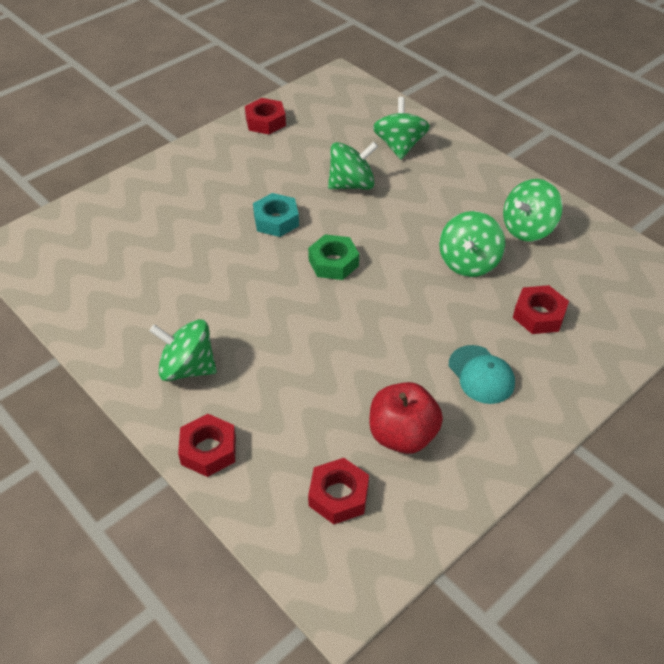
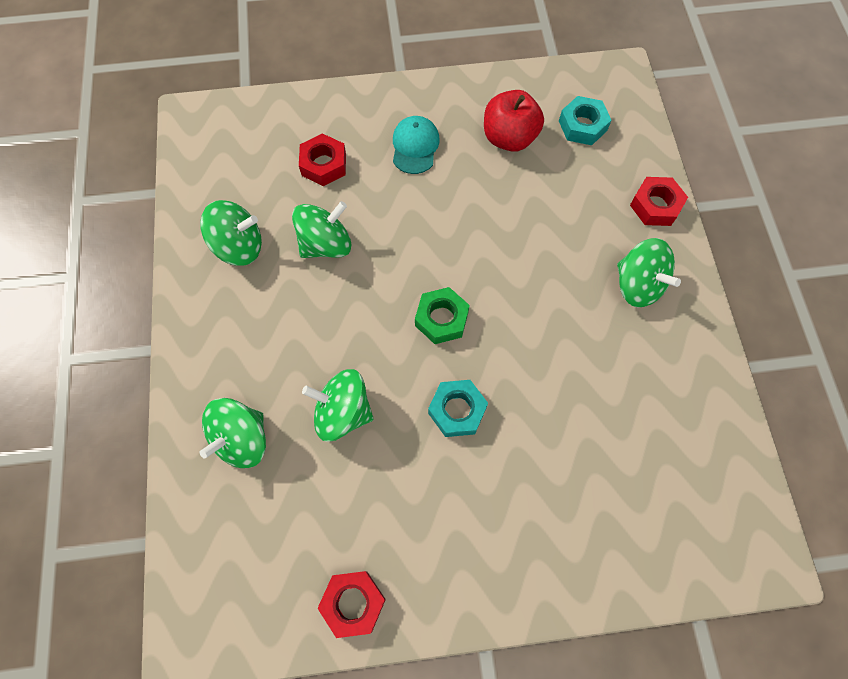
camera: 145 degrees left, 20 degrees up
(338, 495) = (582, 126): red nut -> turquoise nut

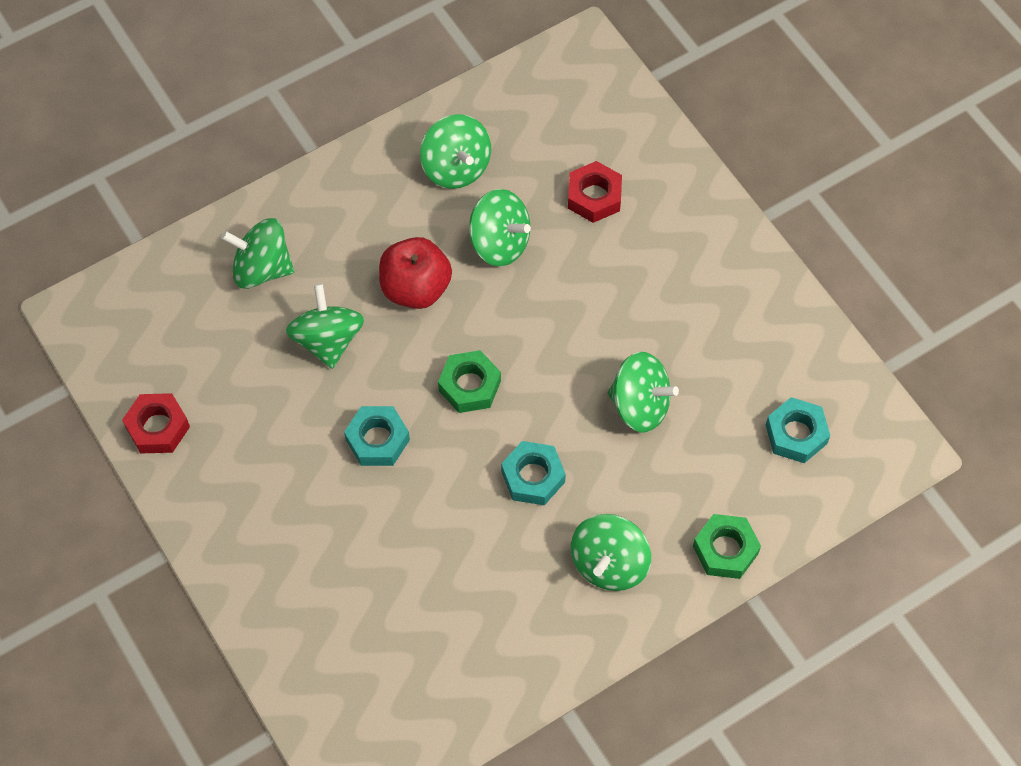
camera: 65 degrees right, 5 degrees down
(415, 146) = (667, 273): turquoise cap -> none
(509, 138) = (733, 363): red apple -> red apple (415, 288)
(515, 209) = (640, 405): none -> green spinning top
(543, 307) = (533, 477): none -> turquoise nut
(655, 206) = (725, 550): red nut -> green nut

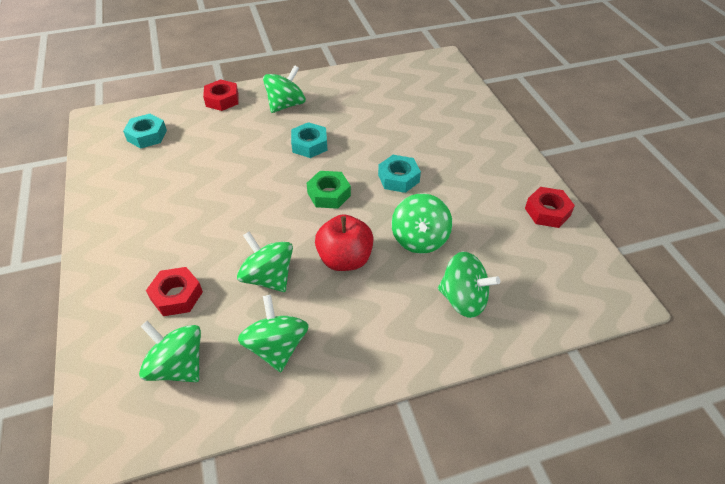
camera: 165 degrees left, 15 degrees down
(640, 405) = (227, 164): green spinning top -> green spinning top (178, 366)
(725, 550) = (222, 100): green nut -> red nut

